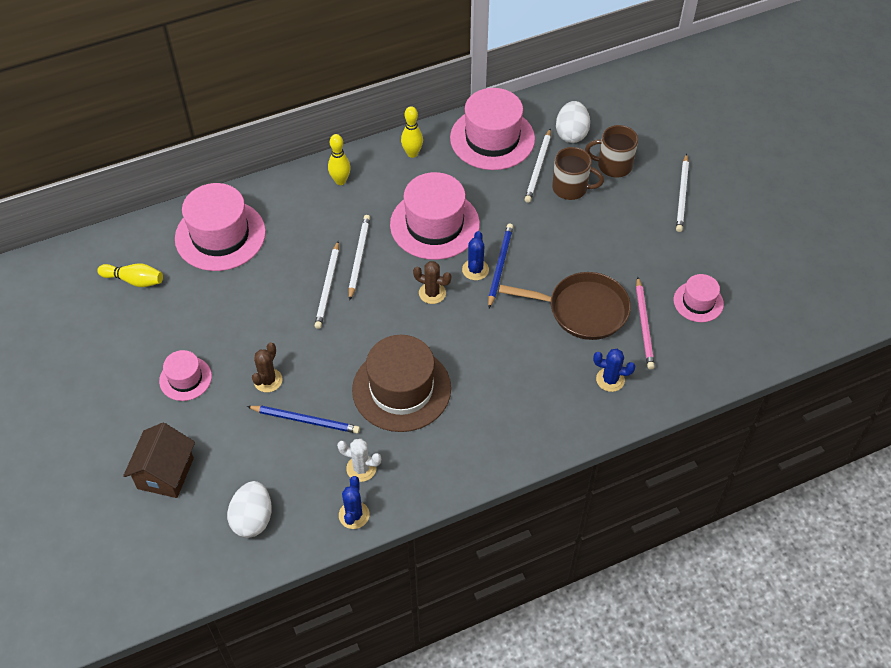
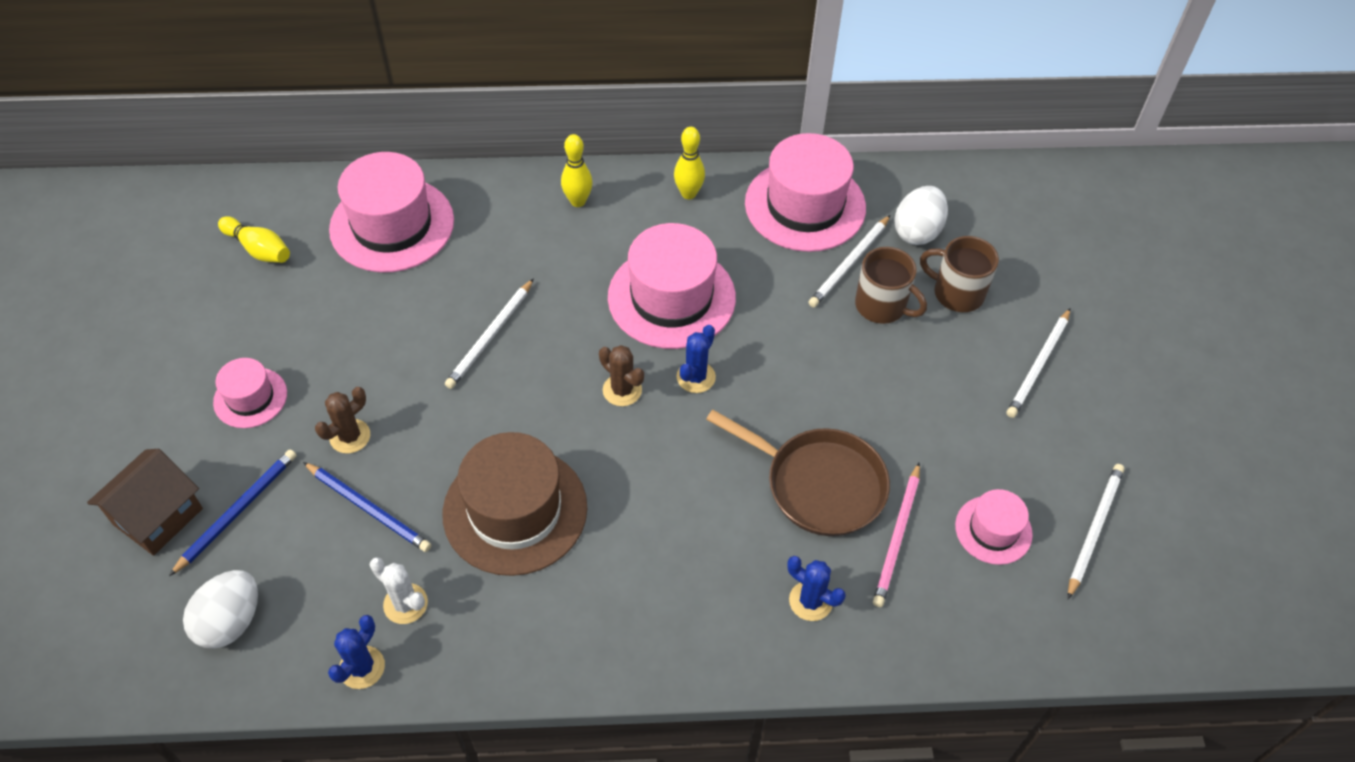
camera: 20 degrees right, 0 degrees up
(359, 257) = (550, 309): white pencil -> white pencil (1094, 529)
(500, 265) = (732, 382): blue pencil -> blue pencil (237, 511)

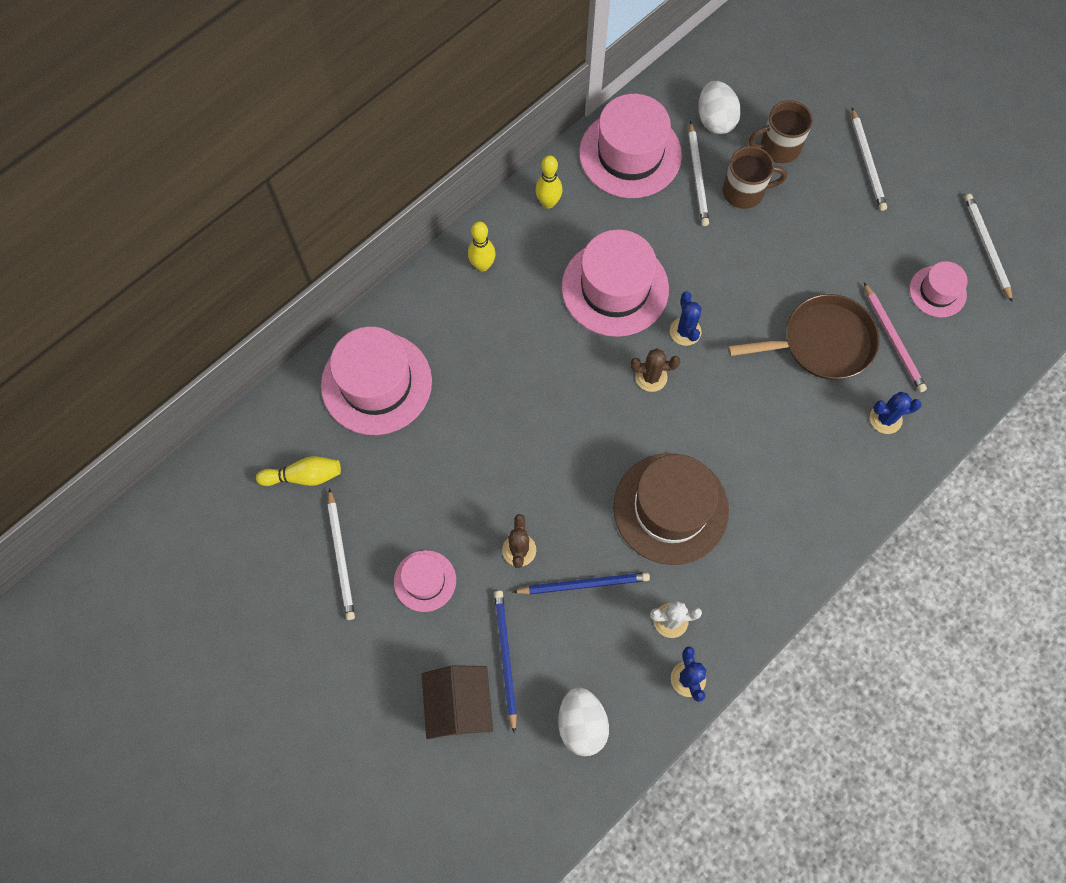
camera: 40 degrees left, 15 degrees up
(490, 336) = (531, 409): white pencil -> white pencil (341, 557)

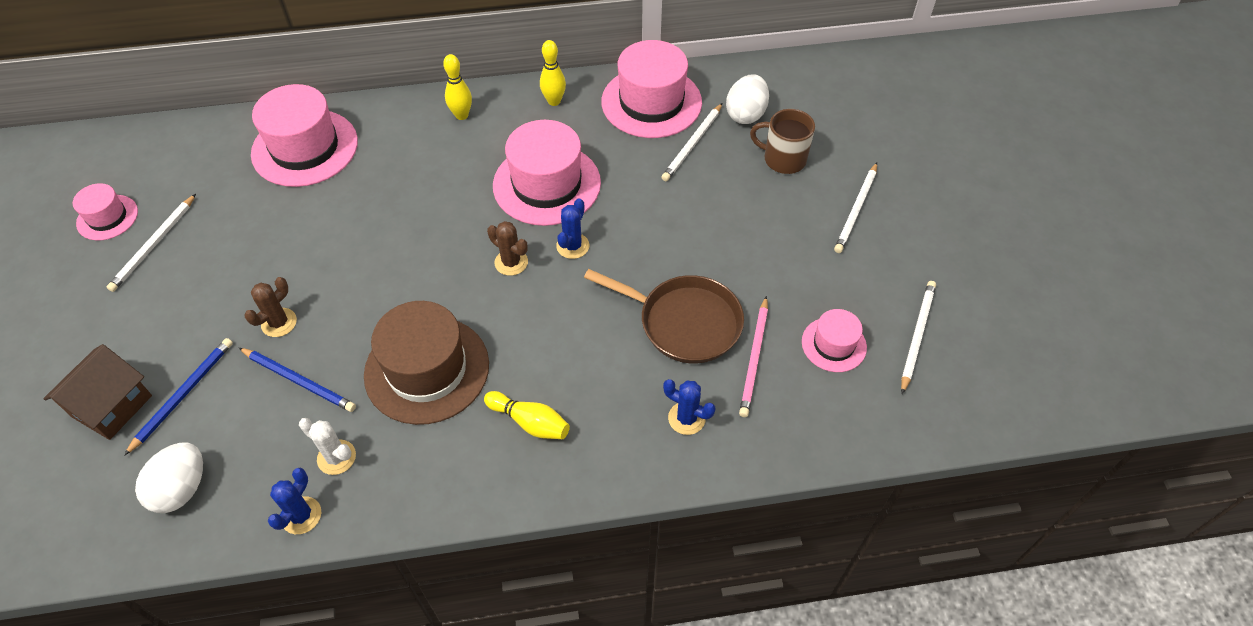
camera: 35 degrees right, 15 degrees down
(304, 476) = (191, 177): yellow bowling pin -> yellow bowling pin (530, 422)
(425, 581) = (189, 299): pink hat -> pink hat (107, 217)
(744, 192) = (722, 175): brown mug -> none

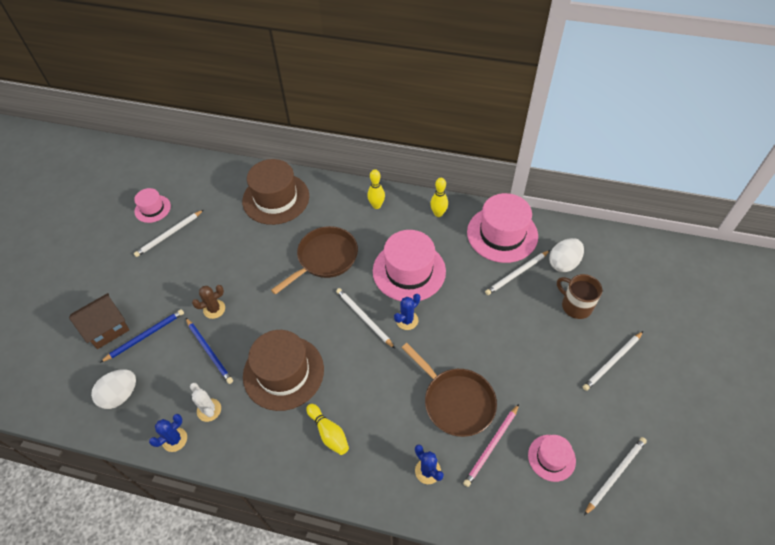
camera: 25 degrees right, 0 degrees up
(305, 148) = (276, 198): pink hat -> brown hat
(418, 204) = (325, 258): none -> brown pan
(511, 262) = (364, 318): brown cactus -> white pencil

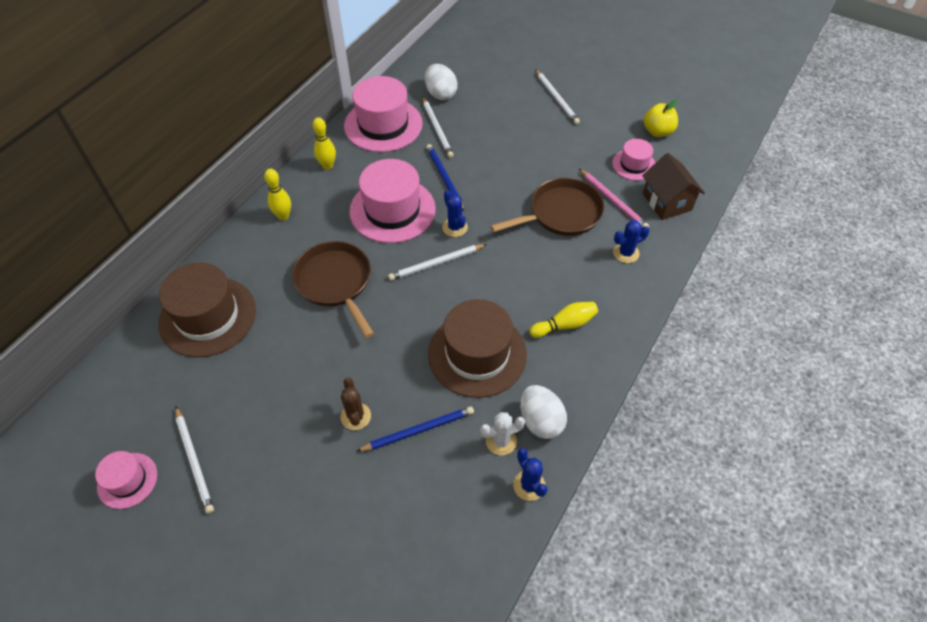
camera: 75 degrees left, 0 degrees up
(107, 329) = (327, 564): brown house -> brown house (667, 202)
(120, 395) = (444, 550): white egg -> white egg (540, 421)
(145, 336) = (362, 509): blue pencil -> blue pencil (444, 178)
(575, 305) = (490, 101): brown mug -> none
(615, 474) = (657, 131): white pencil -> yellow apple

